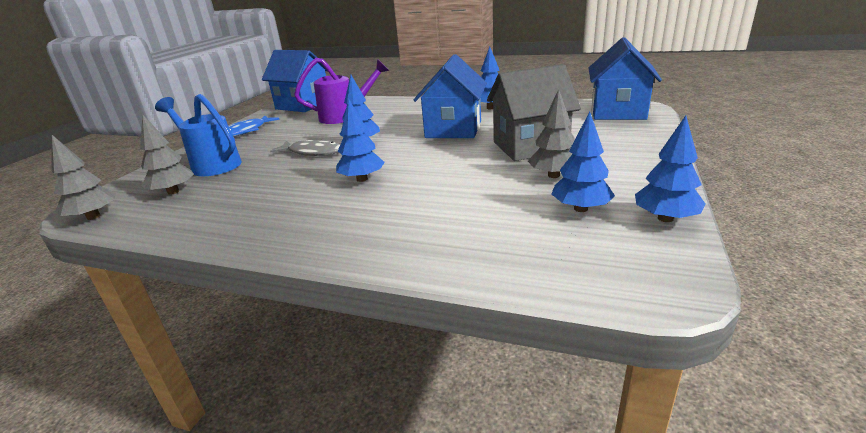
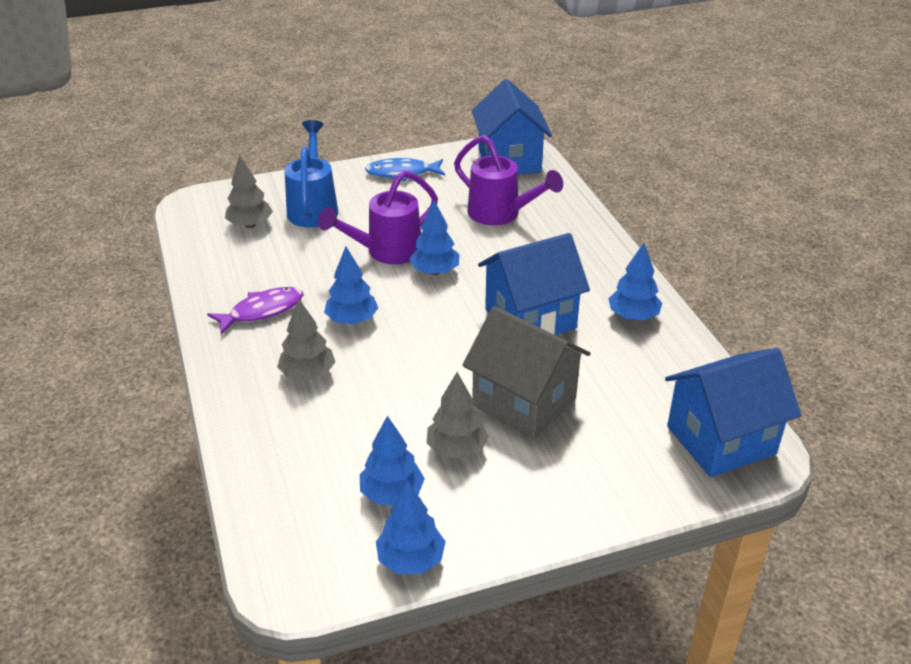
camera: 50 degrees right, 10 degrees up
(93, 217) = (187, 215): grey tree -> grey tree (308, 374)
(286, 211) = (262, 311): none -> purple fish
(312, 152) = (386, 252): grey fish -> purple watering can

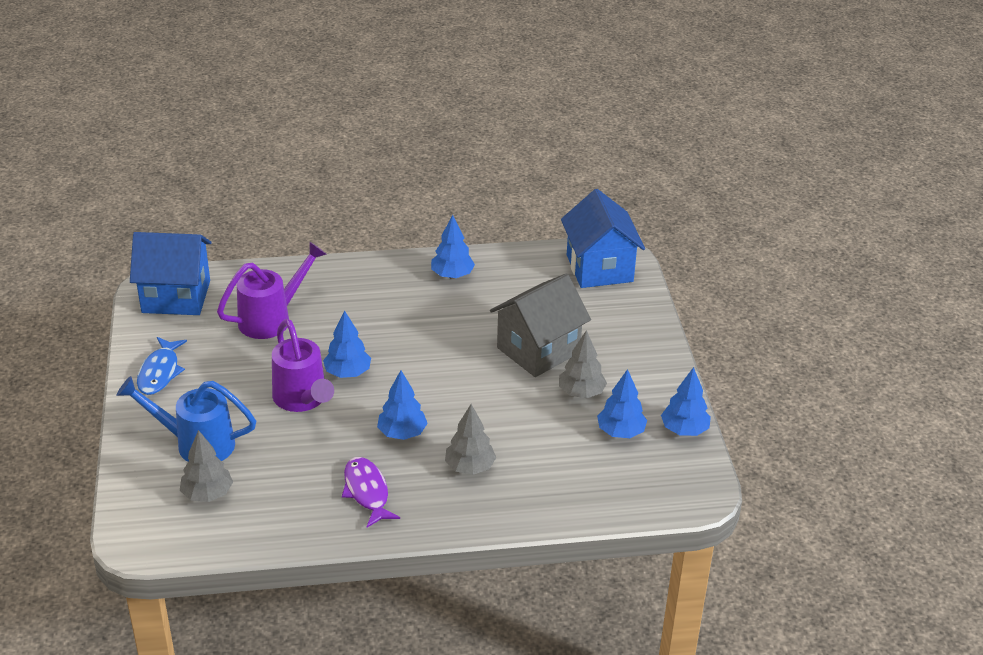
camera: 80 degrees left, 0 degrees up
(530, 319) = (437, 329): blue house -> none

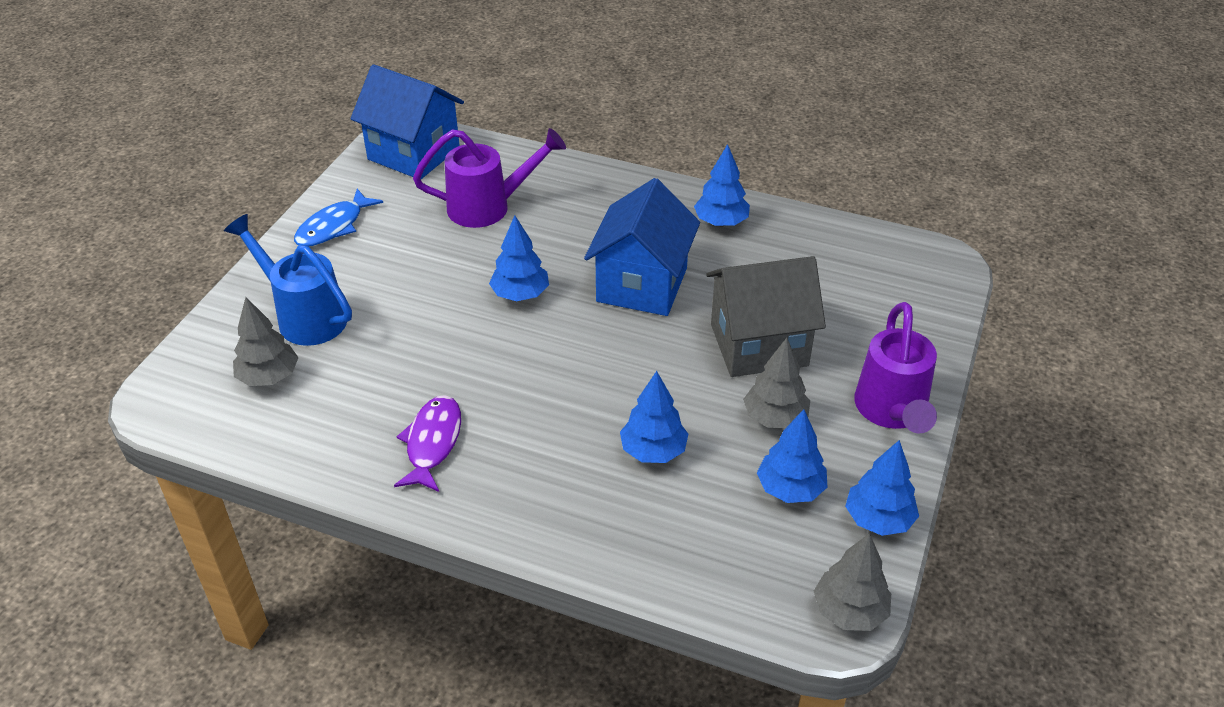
camera: 30 degrees right, 5 degrees up
(303, 400) = (449, 308): purple watering can -> purple watering can (892, 412)
(402, 433) = (525, 387): blue tree -> blue tree (653, 451)
(469, 467) = (570, 460): grey tree -> grey tree (849, 611)
(599, 268) = (907, 270): blue house -> blue house (642, 285)

